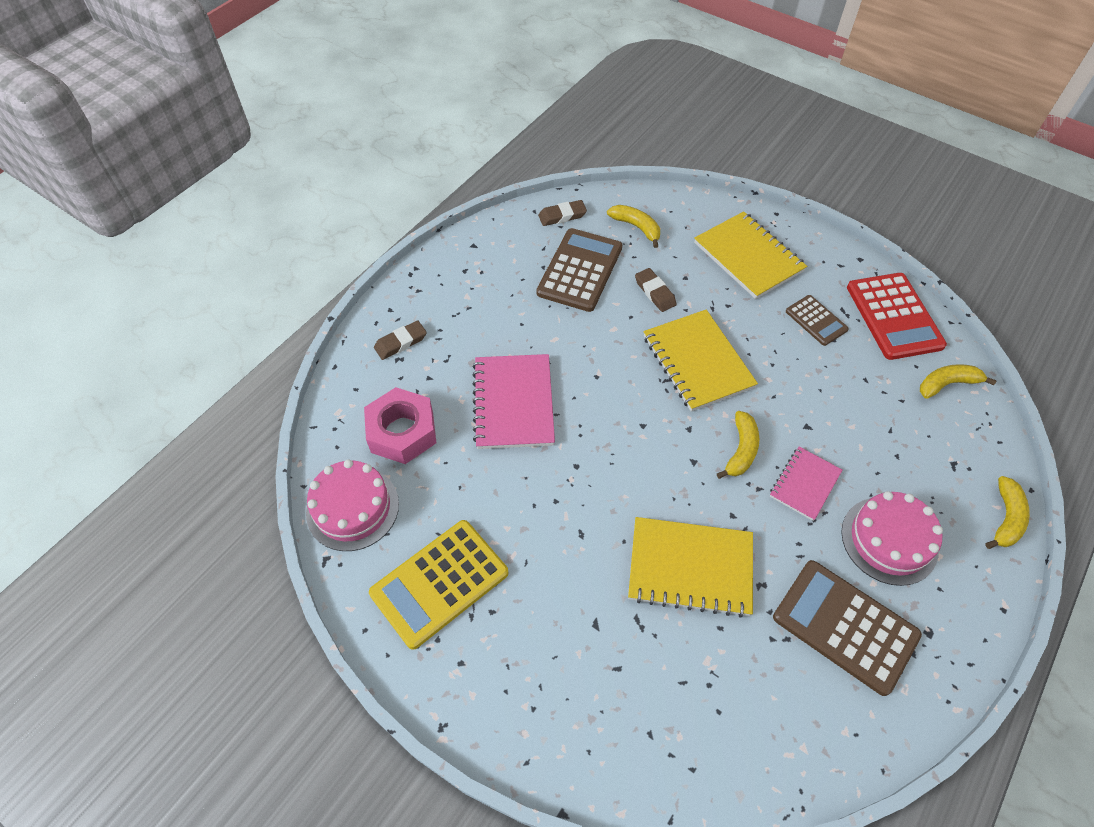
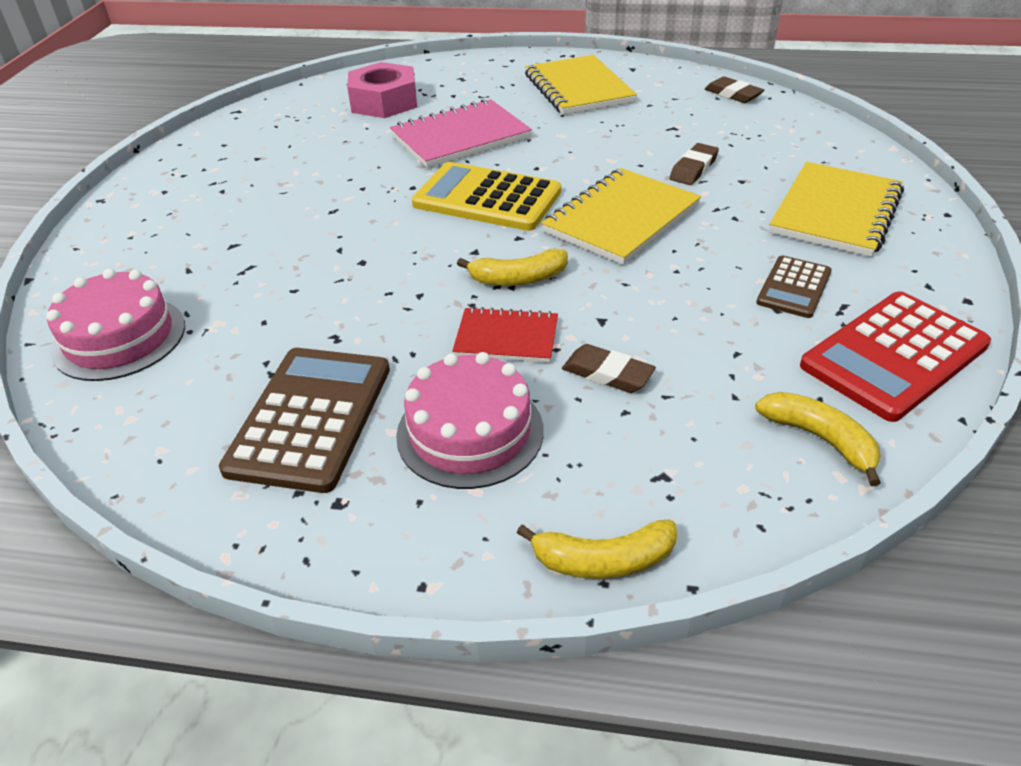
camera: 65 degrees right, 15 degrees down
(352, 508) = (292, 106): pink cake -> pink cake (119, 338)
(401, 342) = (480, 74): brown eraser -> brown eraser (607, 374)
(439, 583) = (239, 160): yellow calculator -> yellow calculator (487, 198)
(580, 270) = (669, 122): brown calculator -> none
(636, 227) = (777, 134): yellow banana -> none
(690, 568) = (330, 283): yellow notebook -> yellow notebook (578, 89)
(804, 484) = (506, 338): pink notebook -> red notebook

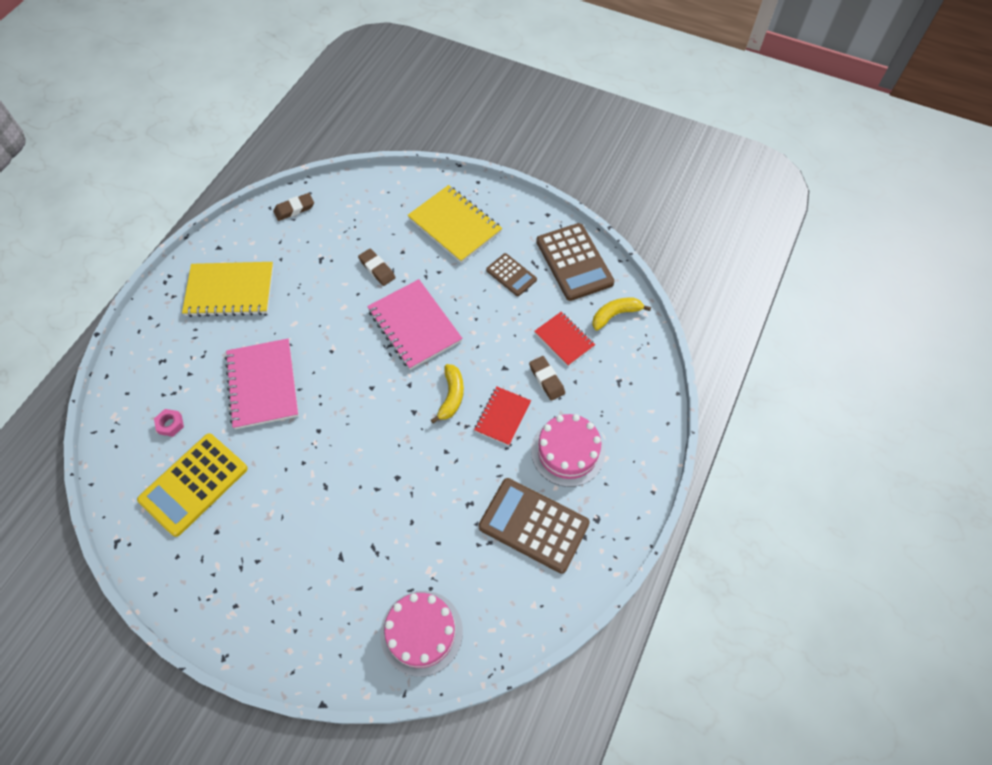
camera: 75 degrees left, 20 degrees up
(384, 102) = (170, 424): pink nut -> pink nut, size x0.44
(487, 198) = (355, 389): yellow calculator -> yellow calculator (194, 484)
(603, 560) = (657, 419): yellow banana -> none
(607, 374) = (546, 379): brown eraser -> brown eraser turned 75 degrees counterclockwise
(621, 219) = (414, 326): yellow notebook -> pink notebook
(707, 378) = (564, 339): none -> red notebook
(894, 355) = (574, 262): red calculator -> brown calculator

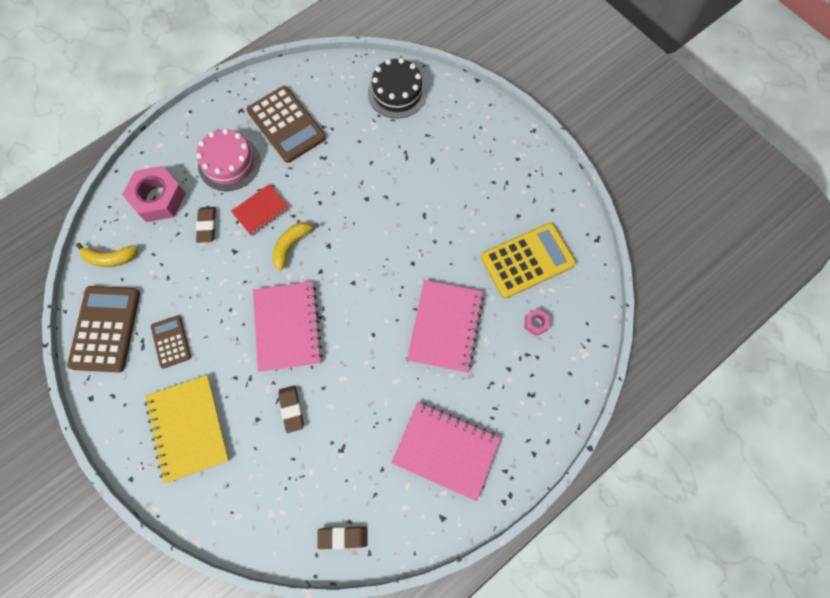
camera: 155 degrees left, 10 degrees up
(230, 291) = (446, 450): yellow notebook -> pink notebook
(421, 632) = (397, 93): pink cake -> black cake
(564, 339) = (169, 254): red notebook -> none
(613, 385) = (158, 198): none -> pink nut

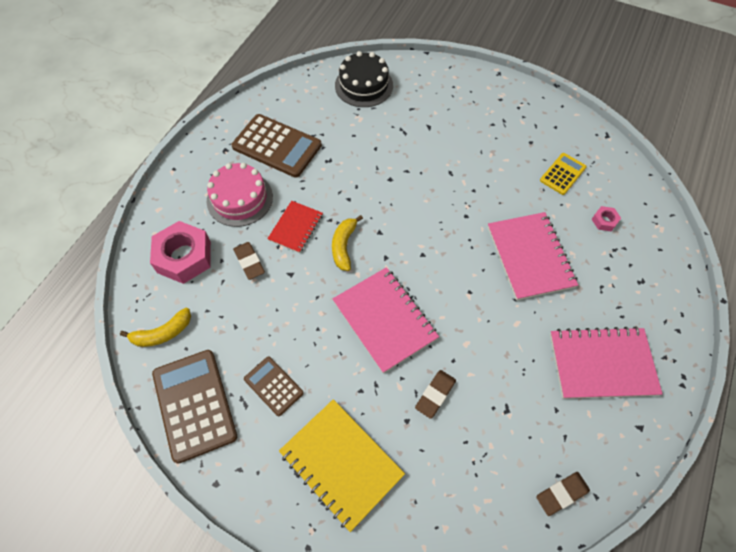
camera: 25 degrees left, 10 degrees down
(291, 409) = (435, 394): brown eraser -> brown eraser turned 75 degrees clockwise
(527, 260) = (562, 174): yellow calculator -> yellow calculator, size x0.56

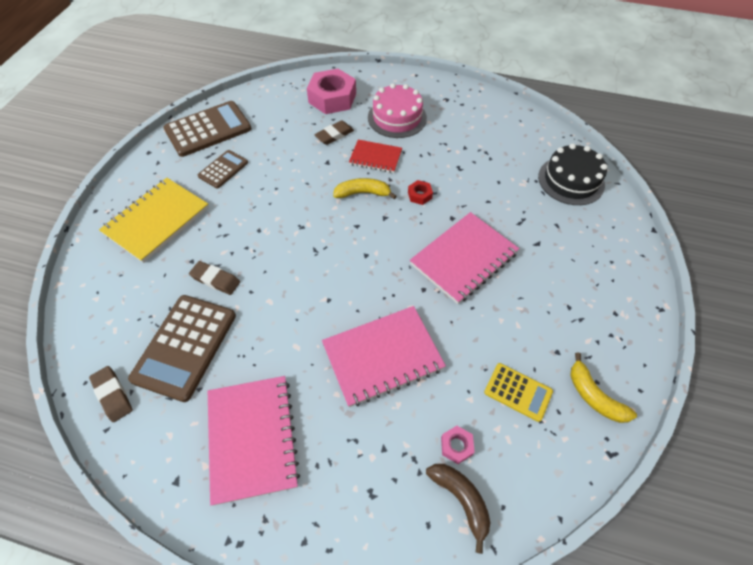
camera: 80 degrees right, 5 degrees down
(162, 333) = (265, 101): yellow banana -> yellow banana (594, 396)
(277, 146) = (463, 130): brown calculator -> brown calculator (185, 346)
(357, 199) = (419, 195): none -> red nut
(385, 320) = (289, 233): pink notebook -> pink notebook (464, 259)
(642, 226) = (461, 499): none -> brown banana

